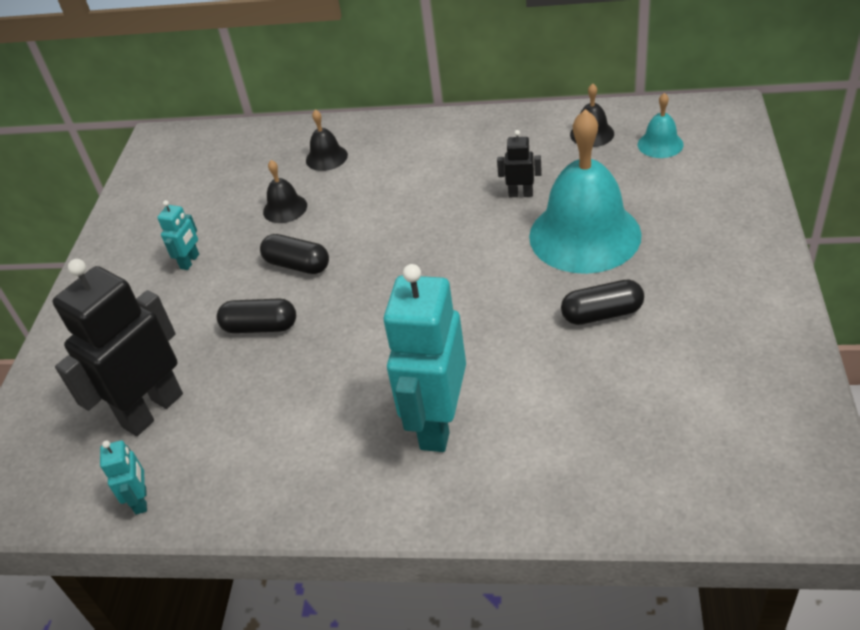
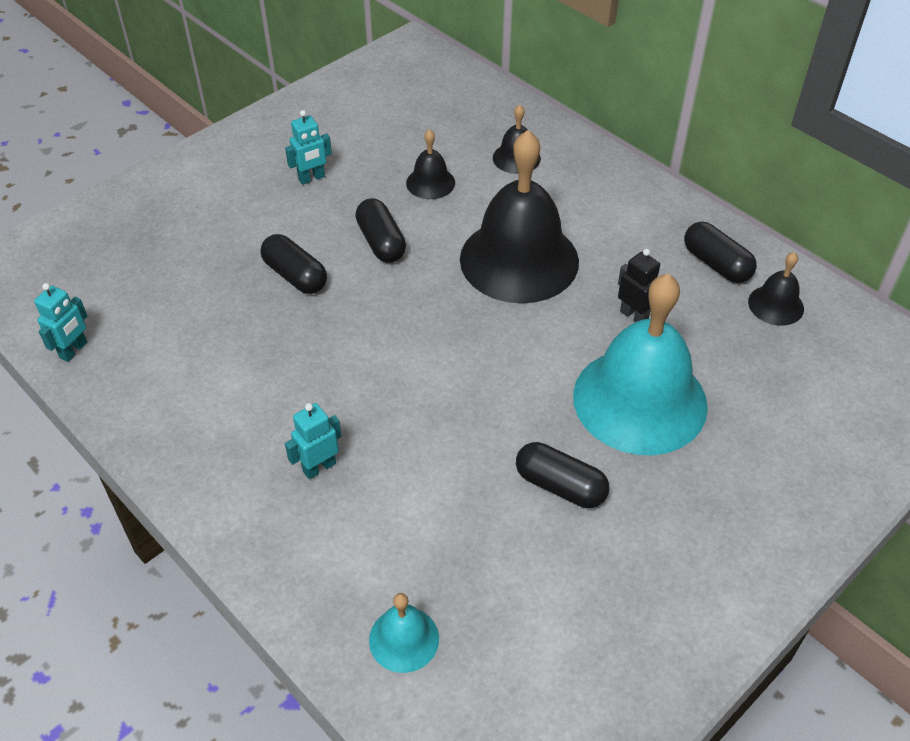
camera: 35 degrees right, 5 degrees up
(152, 410) = (154, 284): black robot -> none
(407, 212) = (519, 259): none -> black bell
(437, 424) = (319, 467): turquoise robot -> turquoise robot, size x0.45
(531, 135) = (716, 264): none -> black capsule
(660, 144) = (829, 365): turquoise bell -> turquoise bell (404, 639)

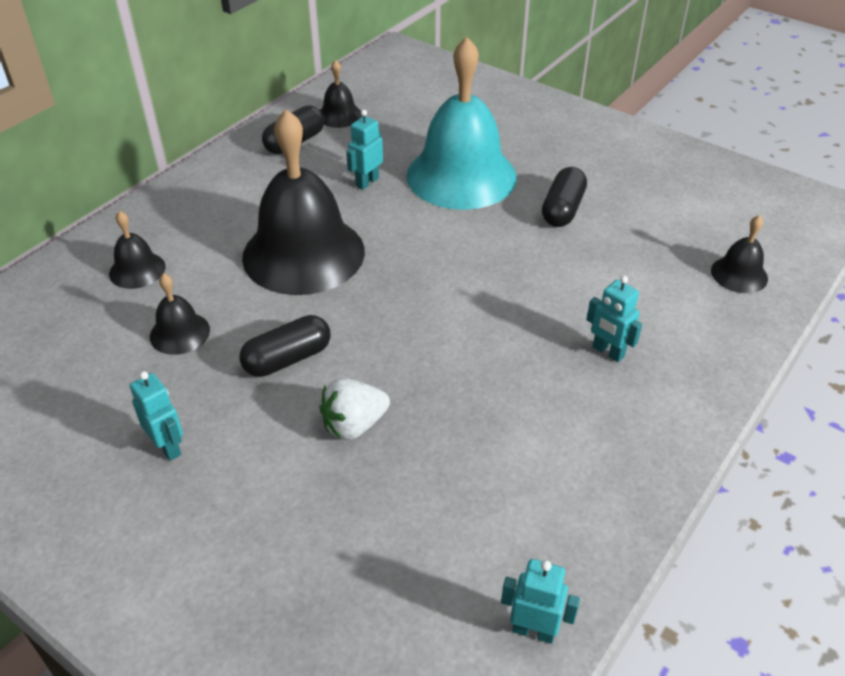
camera: 100 degrees left, 5 degrees down
(295, 276) = (354, 425): black capsule -> white strawberry
(404, 639) = (739, 274): turquoise bell -> black bell
(634, 316) = (367, 182): black robot -> turquoise robot

